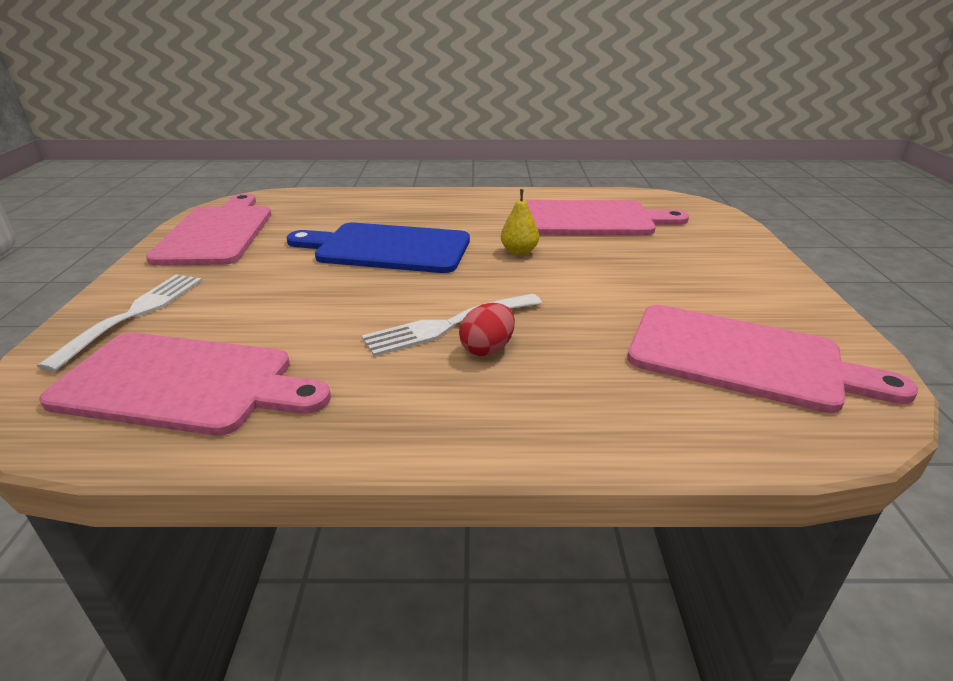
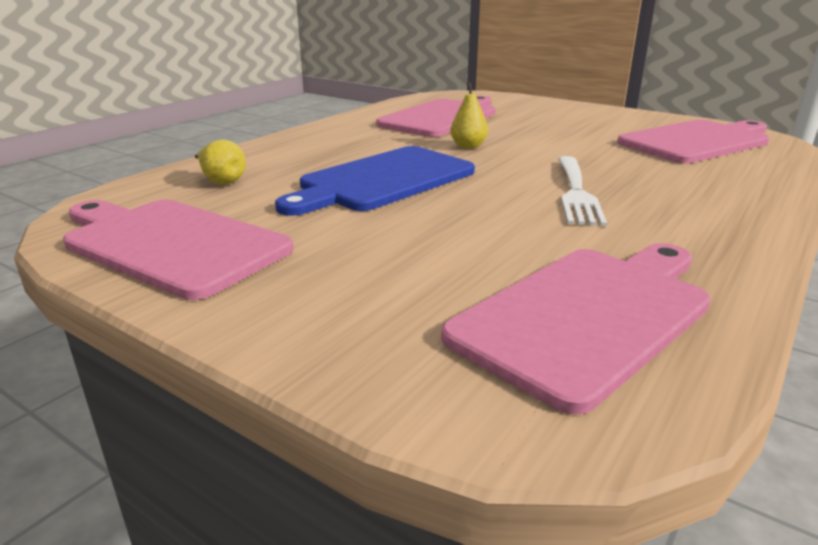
camera: 55 degrees left, 5 degrees down
(135, 314) = (363, 326): white fork -> none
(330, 208) = (222, 181): none -> yellow pear
(487, 349) = (629, 190): red egg -> none

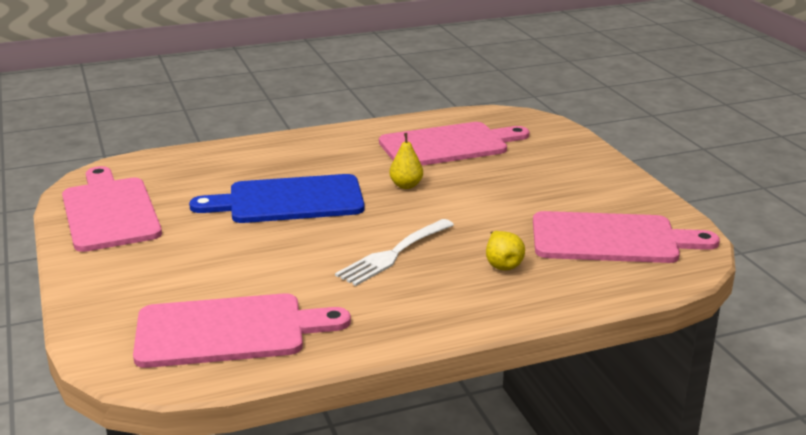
camera: 35 degrees right, 0 degrees up
(222, 181) = (196, 170): yellow pear -> yellow pear (502, 264)

